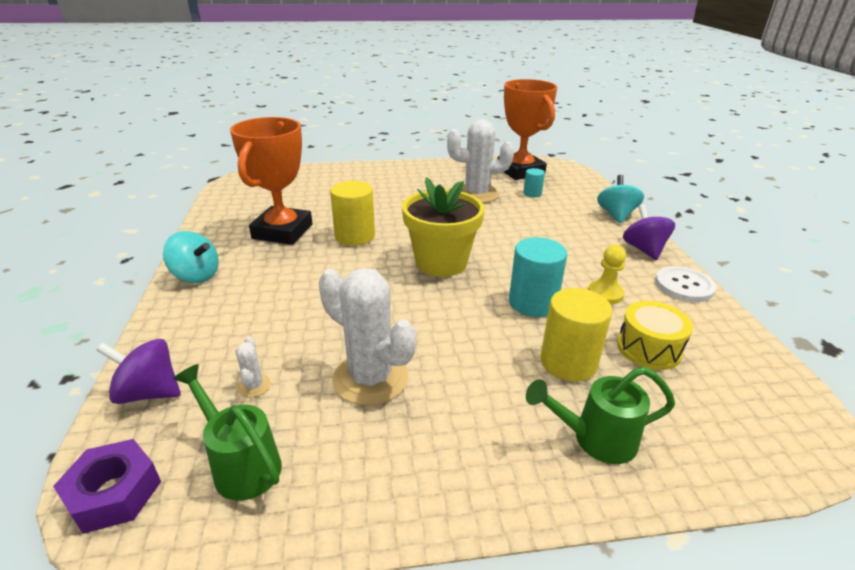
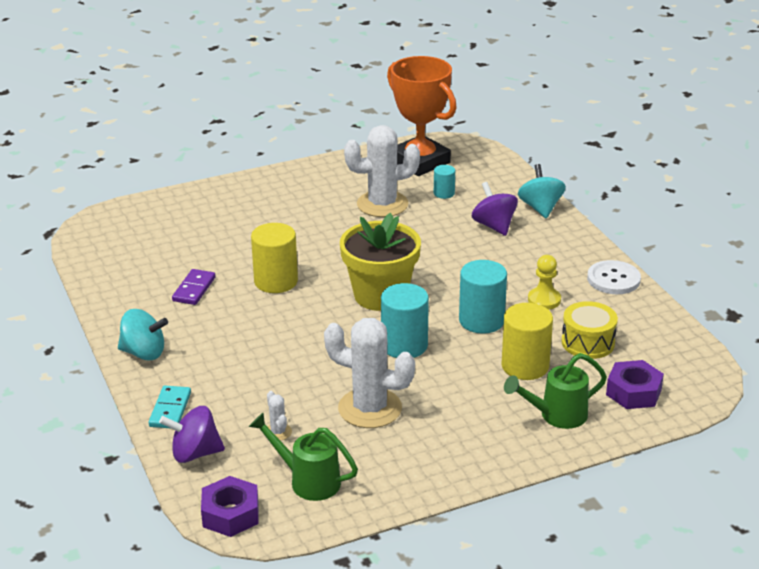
camera: 15 degrees left, 0 degrees up
(169, 335) = (170, 409): none -> turquoise domino
(282, 231) = (194, 289): orange trophy -> purple domino
(442, 313) = (404, 345): none -> turquoise cylinder
(643, 249) = (573, 246): purple spinning top -> purple spinning top (494, 226)
(705, 426) = (633, 392): none -> purple nut

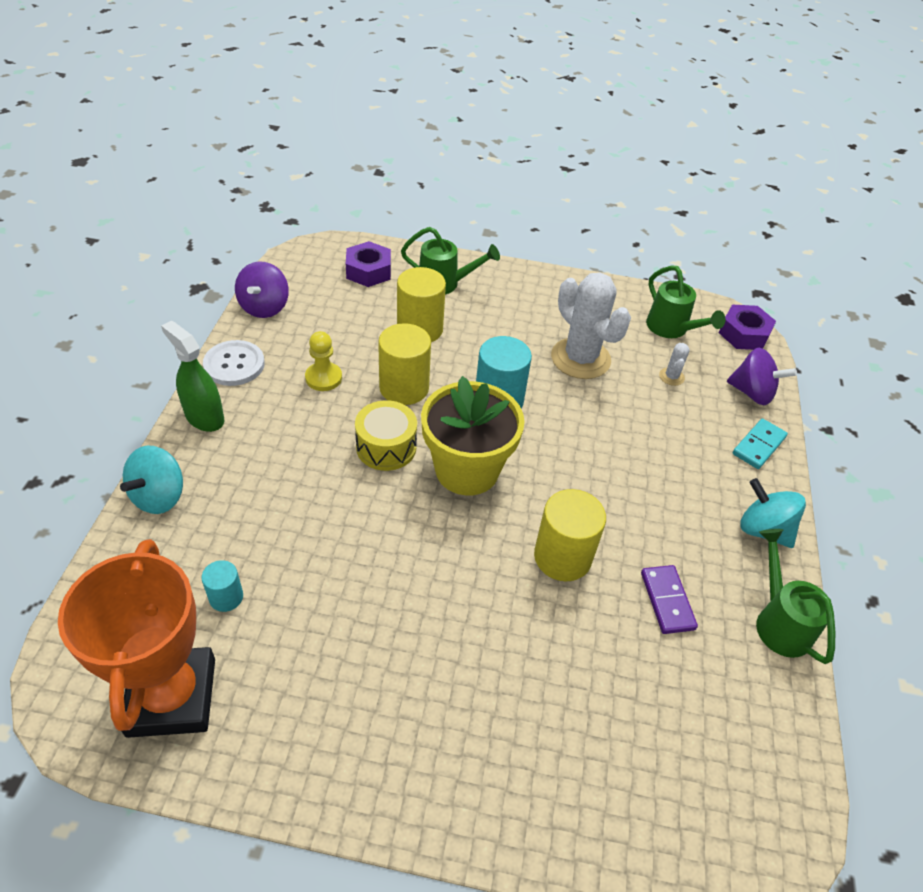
camera: 150 degrees left, 15 degrees up
(114, 309) = (779, 622): none -> green watering can
(194, 289) = (667, 601): purple domino -> purple domino turned 60 degrees counterclockwise
(382, 204) = (322, 625): white cactus -> none
(481, 320) = (404, 388): turquoise cylinder -> yellow cylinder
(494, 226) = (244, 499): purple spinning top -> purple spinning top (264, 307)
(580, 247) = (204, 417): none -> green spray bottle
(588, 342) = (345, 321): yellow drum -> yellow drum (386, 447)

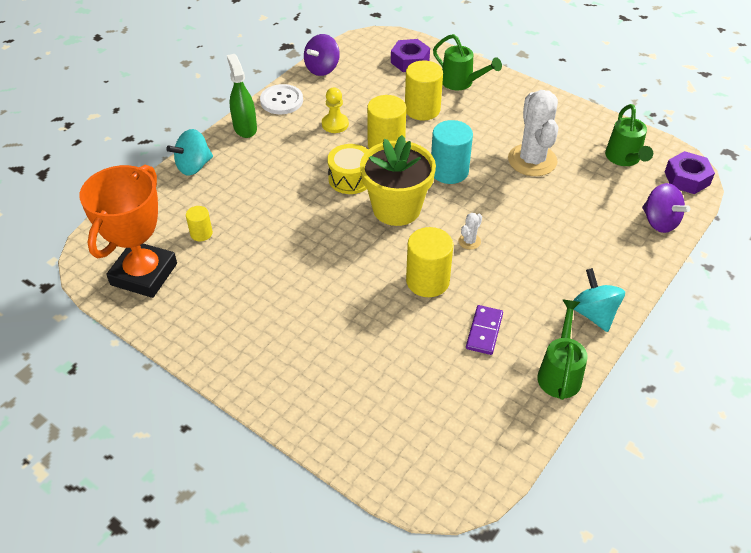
camera: 30 degrees right, 0 degrees up
(226, 597) = (201, 233): turquoise cylinder -> yellow cylinder
(671, 377) = (598, 192): white cactus -> white cactus (469, 241)
(759, 446) = (635, 259): turquoise domino -> none

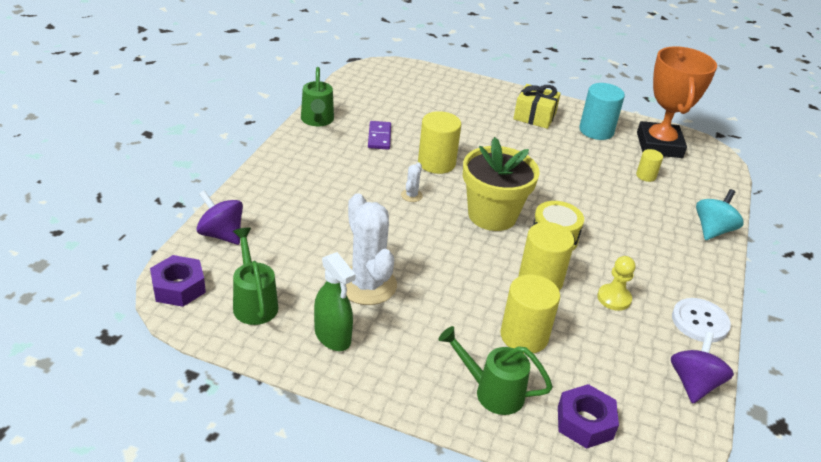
camera: 160 degrees right, 10 degrees down
(245, 128) = (706, 279): green spray bottle -> green spray bottle (332, 337)
(265, 345) = (534, 116): none -> yellow gift
(449, 171) = (456, 259): turquoise cylinder -> turquoise cylinder (596, 131)
(593, 314) = (292, 155): turquoise spinning top -> none

